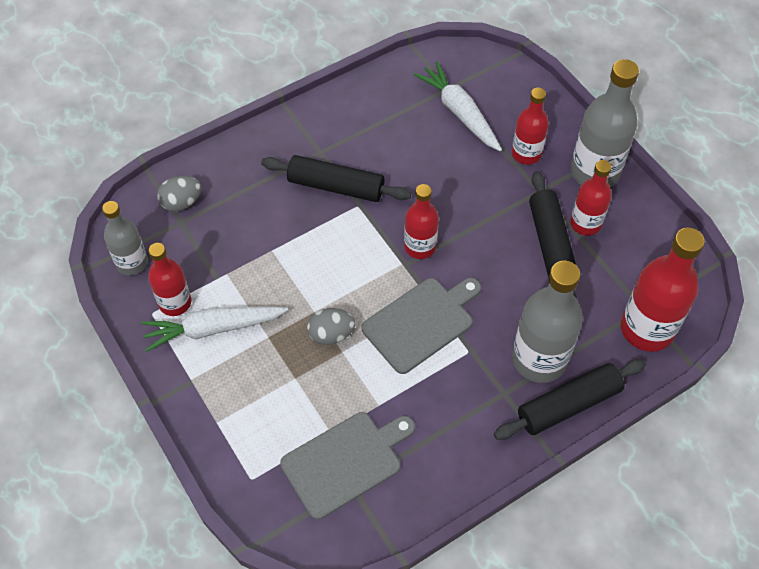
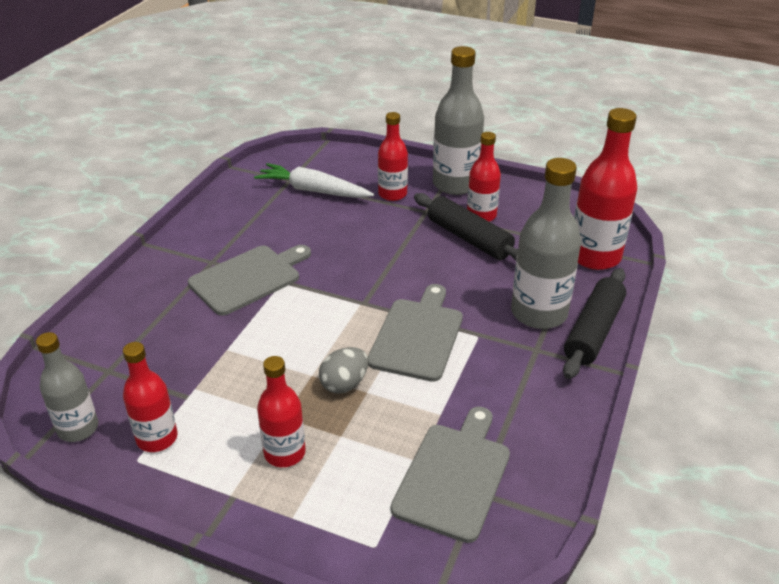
camera: 35 degrees left, 20 degrees down
(181, 203) = (97, 355): grey egg -> none
(213, 329) = (219, 439): white carrot -> none
(336, 186) = (249, 278): black rolling pin -> grey cutting board
(420, 247) = (364, 286): red bottle -> red bottle (284, 453)

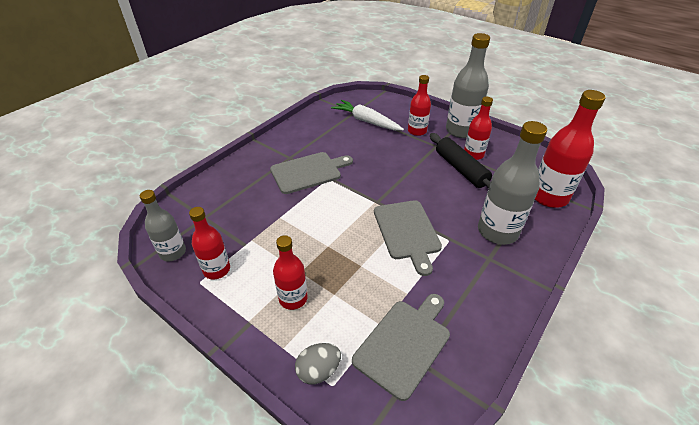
camera: 15 degrees right, 5 degrees up
(344, 384) = (347, 257): grey egg -> grey egg (318, 371)
(418, 336) = (407, 232): grey cutting board -> grey cutting board turned 135 degrees clockwise
(593, 331) = (535, 253): black rolling pin -> none

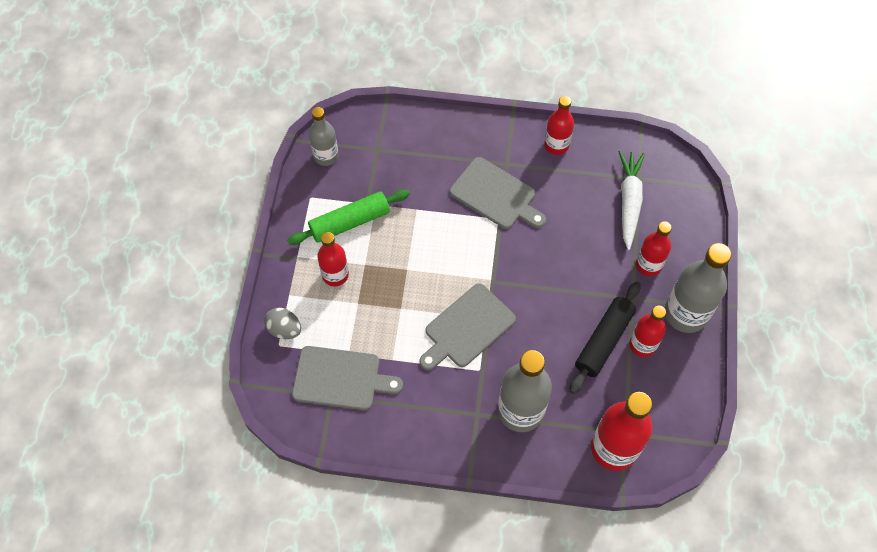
camera: 60 degrees right, 20 degrees up
(217, 269) = (329, 201): red bottle -> red bottle (556, 145)
(251, 264) = (350, 222): none -> green rolling pin

